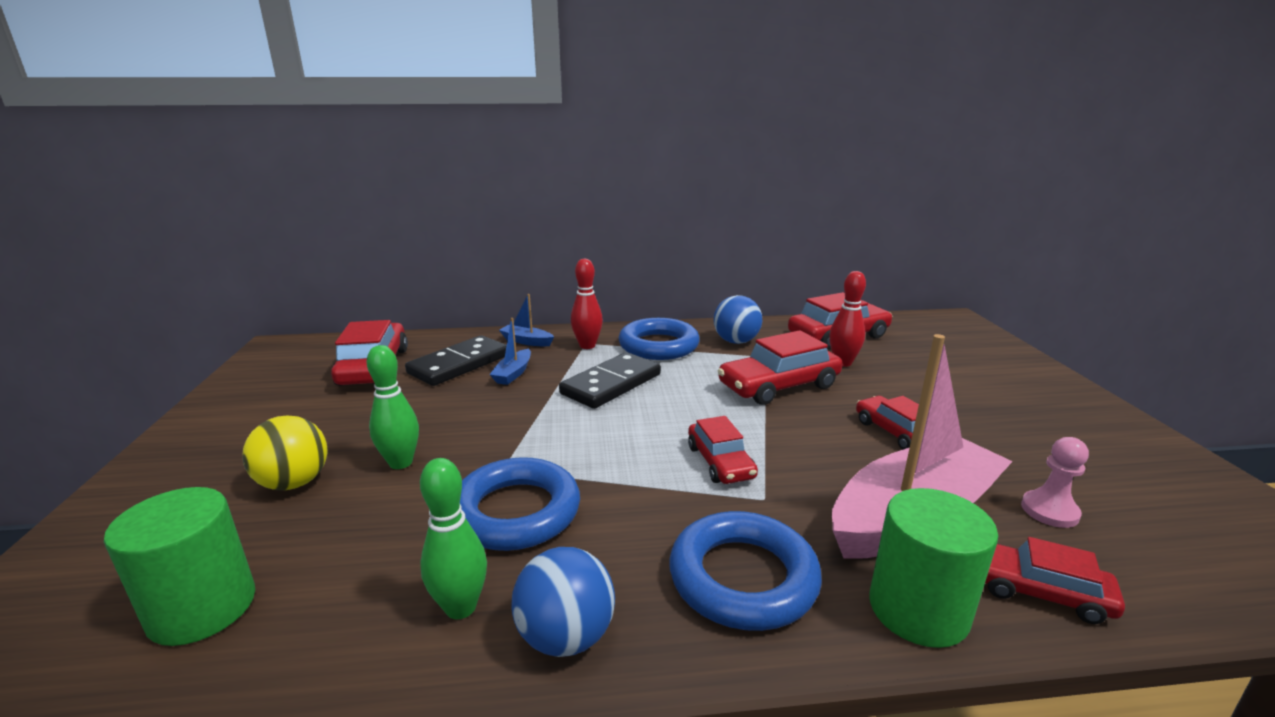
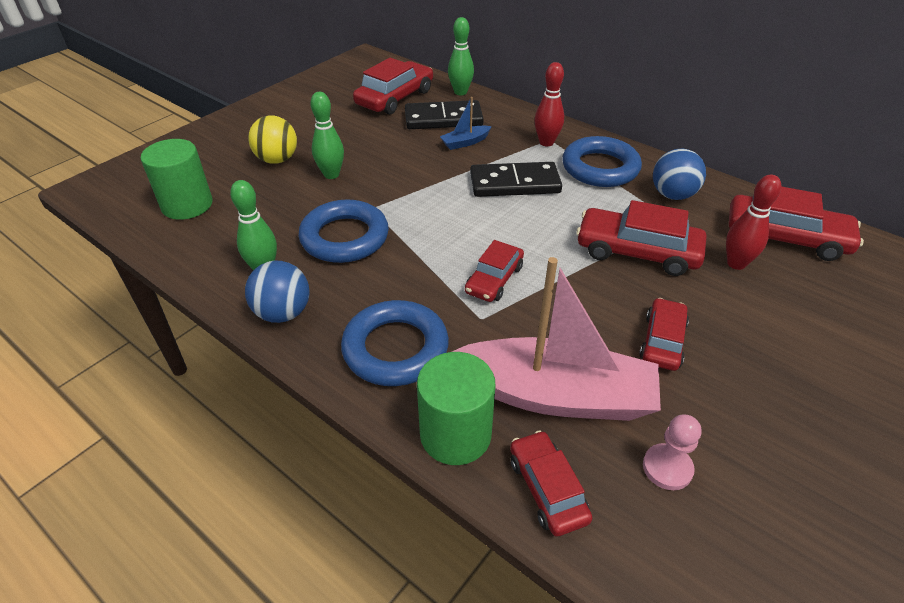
camera: 45 degrees right, 20 degrees up
(443, 339) = (460, 92): none -> green bowling pin
(526, 341) = (510, 119): blue boat -> none

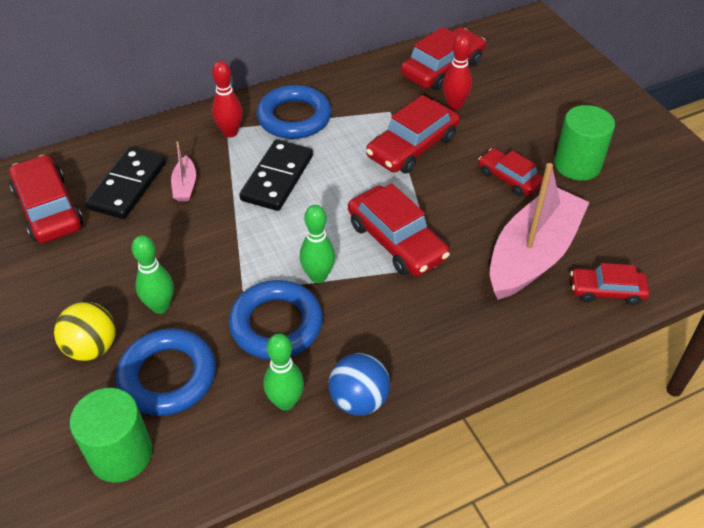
camera: 65 degrees left, 5 degrees up
(395, 348) = (443, 331): blue ring -> blue ring (168, 376)
(455, 434) = (545, 323): green cylinder -> green cylinder (577, 165)
(460, 92) = (86, 154): green bowling pin -> green bowling pin (318, 276)
(465, 142) = (185, 186): blue boat -> pink boat
(494, 279) = (396, 241): red car -> red car, size x1.61
(667, 468) = (611, 227): pink pawn -> none
(672, 195) = (359, 96): blue ball -> none

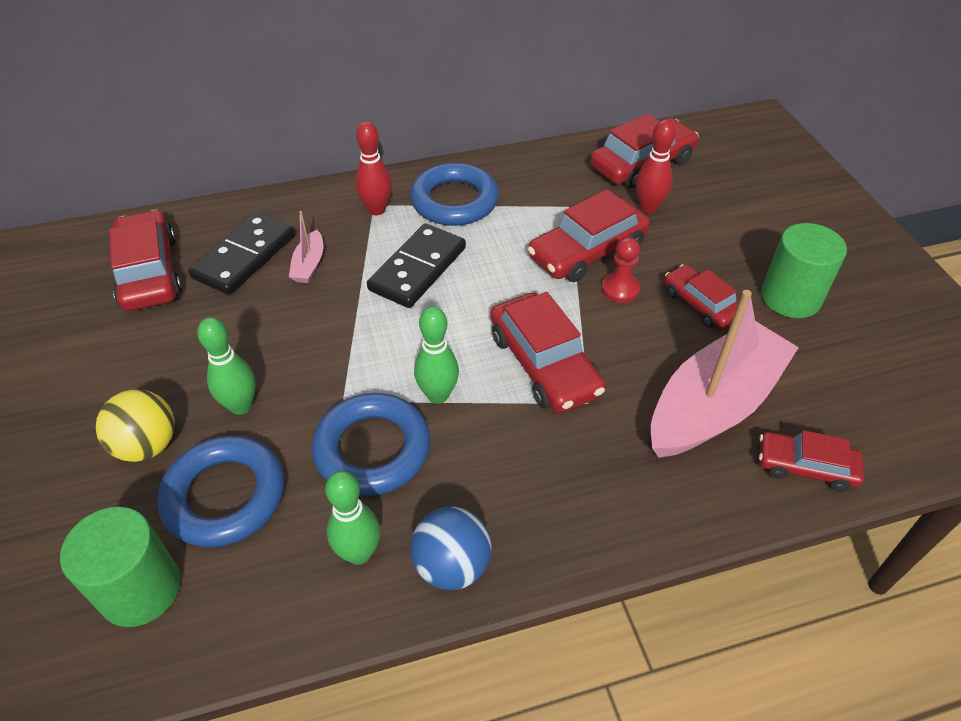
camera: 10 degrees right, 0 degrees up
(444, 174) = (620, 289): none -> red pawn

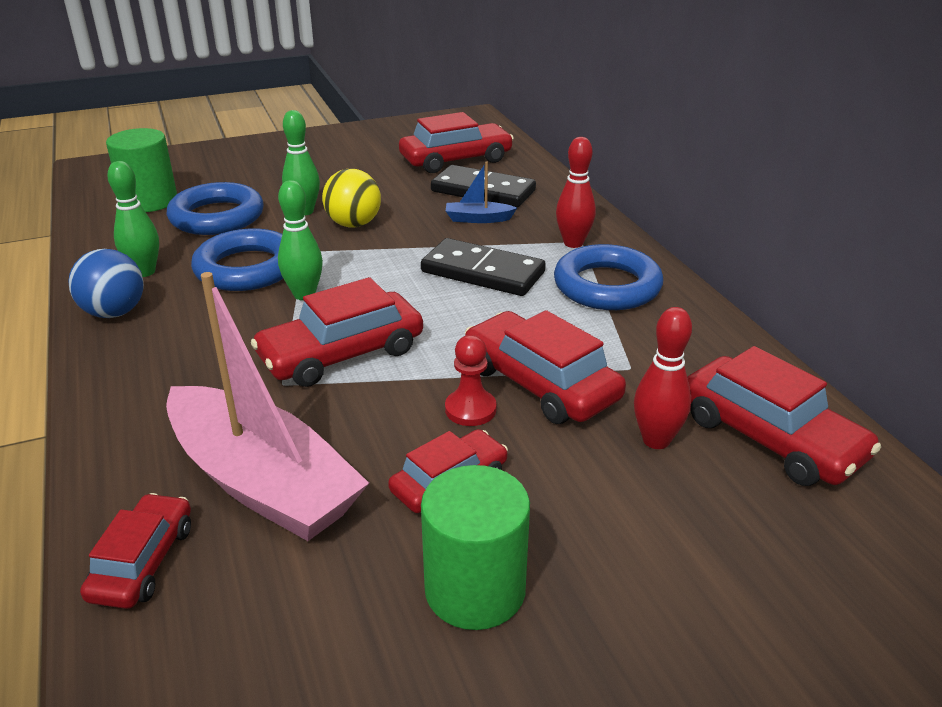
camera: 85 degrees right, 15 degrees down
(147, 445) = (271, 185): yellow ball -> yellow ball (353, 224)
(309, 265) = (478, 219): pink boat -> blue boat

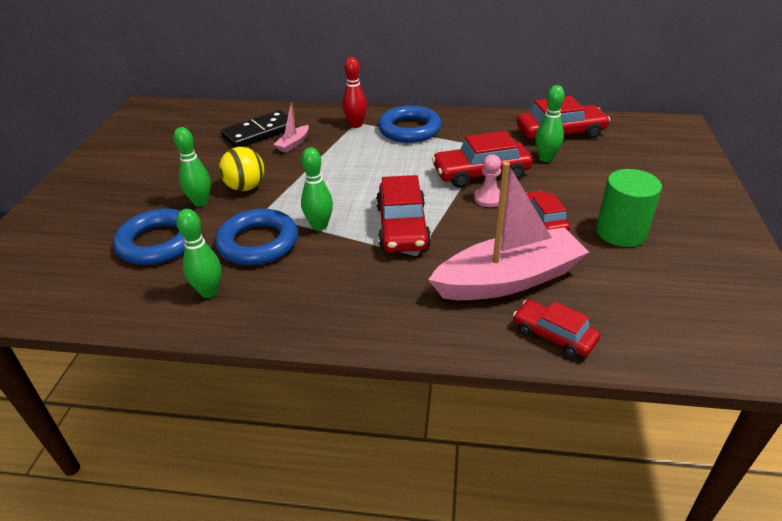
camera: 60 degrees left, 5 degrees up
(114, 312) = (258, 315): blue ball -> none
(149, 201) = (81, 272): green cylinder -> none
(456, 160) = (202, 129): red car -> none
(470, 409) = (488, 198): red pawn -> pink pawn
(478, 219) = (293, 144): blue boat -> pink boat
(482, 272) = (358, 159): black domino -> none
(656, 440) = (546, 158): red bowling pin -> green bowling pin

